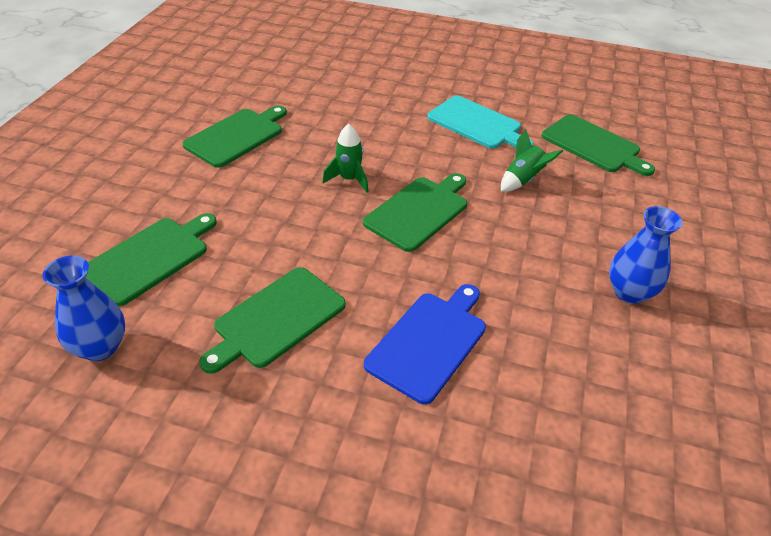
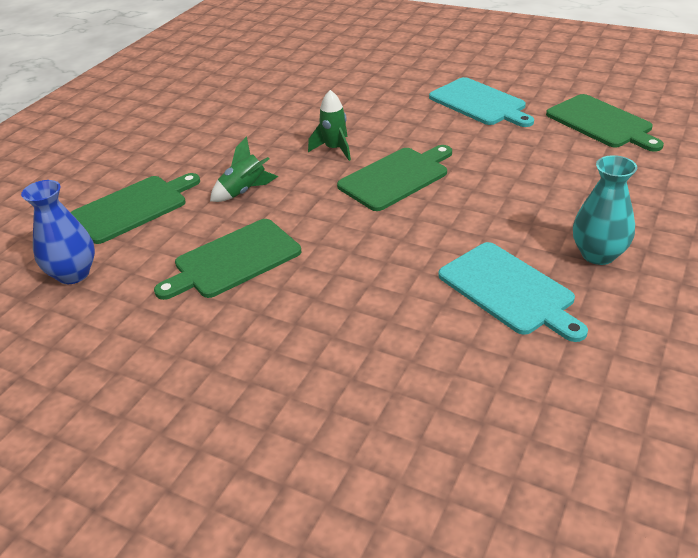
camera: 15 degrees right, 5 degrees down
(237, 136) = (237, 112): green cutting board -> none
(429, 342) = (374, 286): blue cutting board -> none
(523, 180) = (513, 153): green rocket -> green rocket (244, 191)
(560, 338) = (509, 290): none -> turquoise cutting board
(629, 292) = (598, 254): blue vase -> turquoise vase

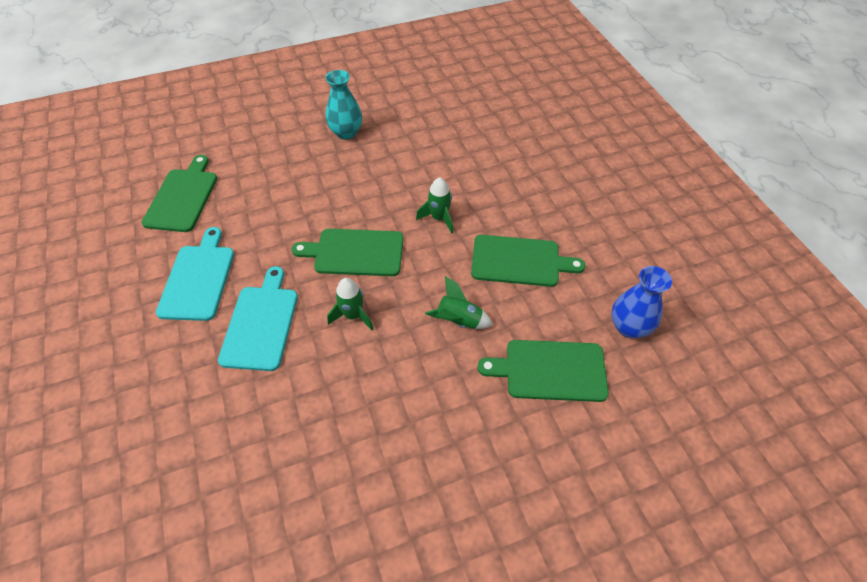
camera: 140 degrees left, 15 degrees up
(362, 244) = (439, 218): none -> green rocket
(509, 290) = (409, 145): turquoise cutting board -> turquoise cutting board (261, 323)

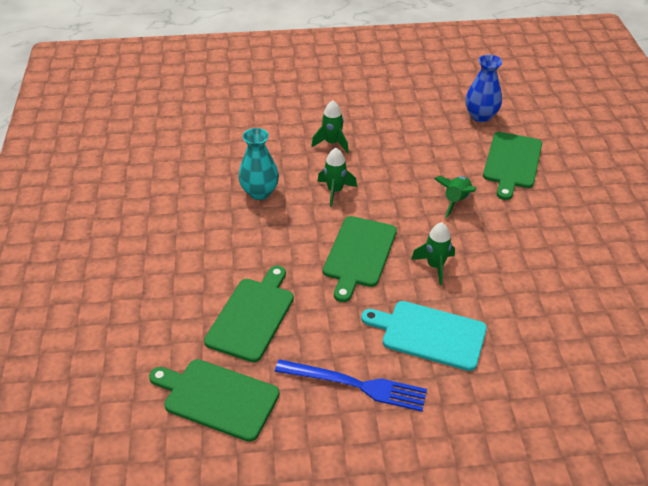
camera: 75 degrees left, 10 degrees down
(198, 279) = (356, 385): turquoise cutting board -> blue fork
(346, 133) = (177, 238): turquoise vase -> turquoise vase (260, 192)
(512, 201) = (332, 143): none -> green rocket
(519, 261) = (402, 154): green cutting board -> green cutting board (252, 316)

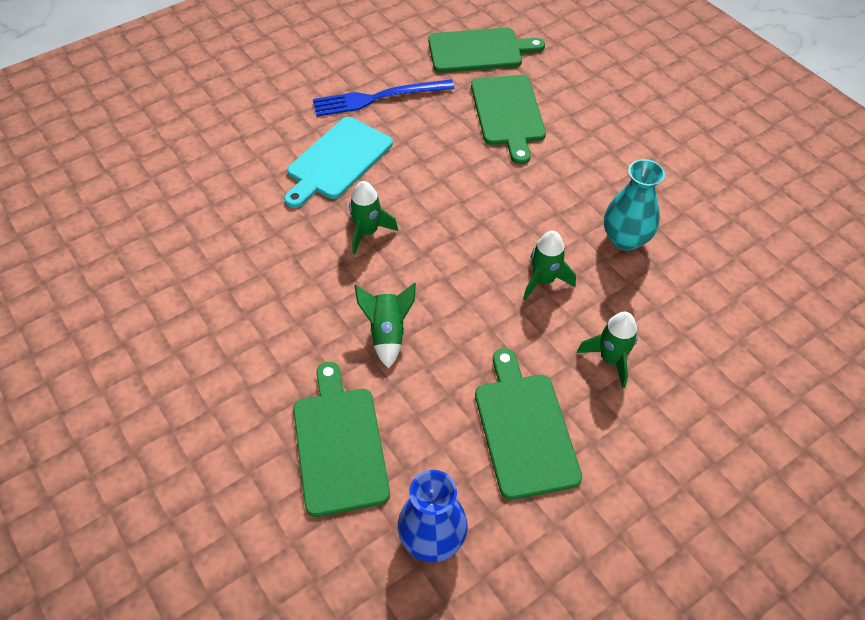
camera: 150 degrees right, 10 degrees up
(359, 254) = (456, 211): green cutting board -> green cutting board (524, 429)
(429, 334) = (337, 161): turquoise cutting board -> turquoise cutting board turned 135 degrees clockwise

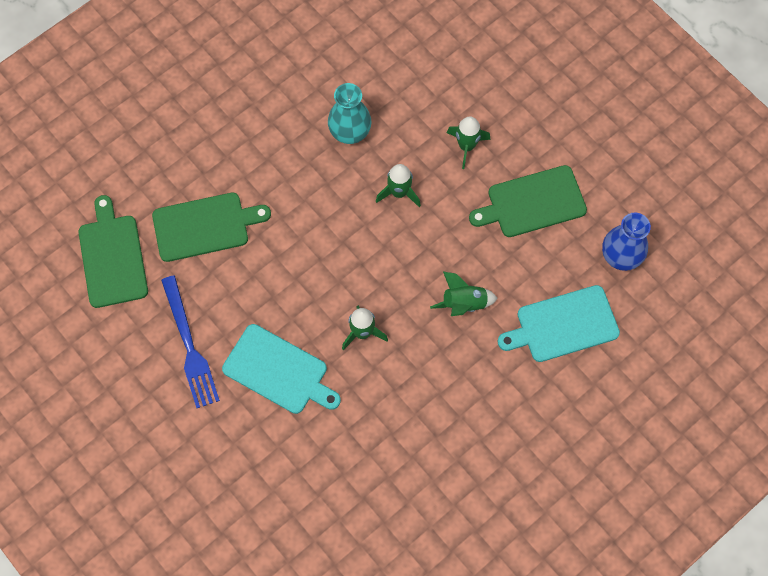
camera: 95 degrees left, 15 degrees up
(339, 444) = (563, 325): green cutting board -> turquoise cutting board

